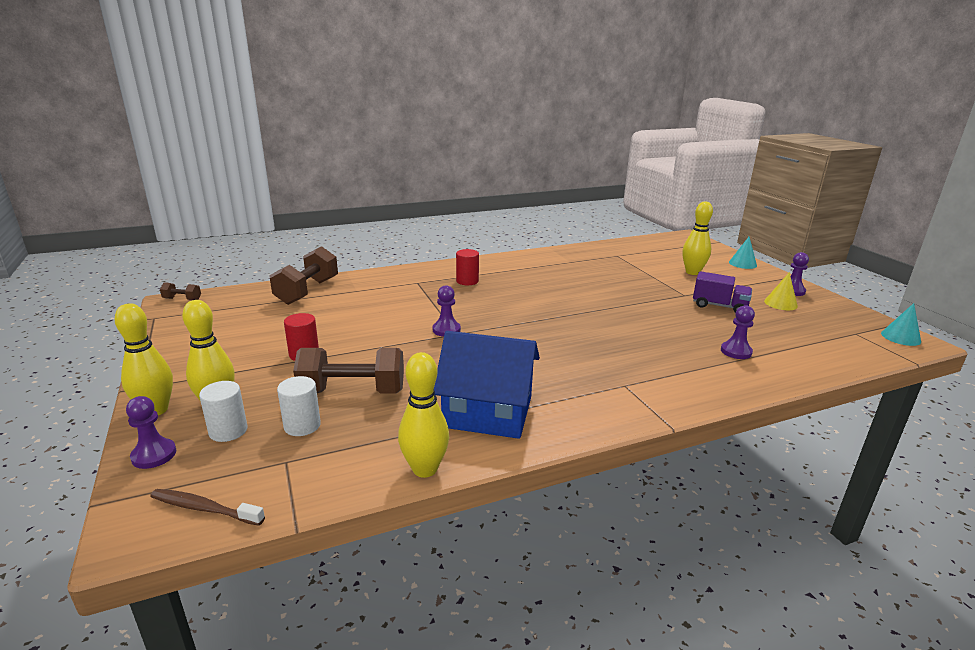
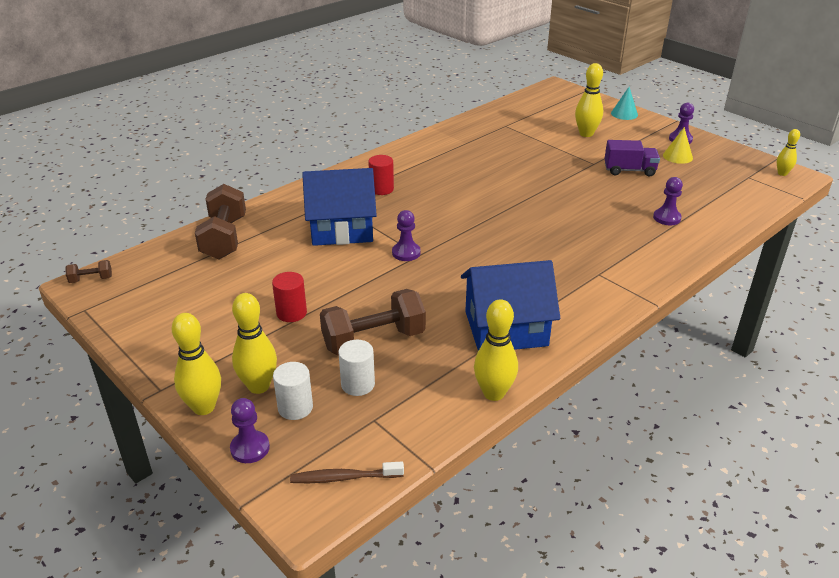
camera: 20 degrees left, 10 degrees up
(407, 302) = (342, 229): none -> blue house
(900, 337) = (782, 173): turquoise cone -> yellow bowling pin

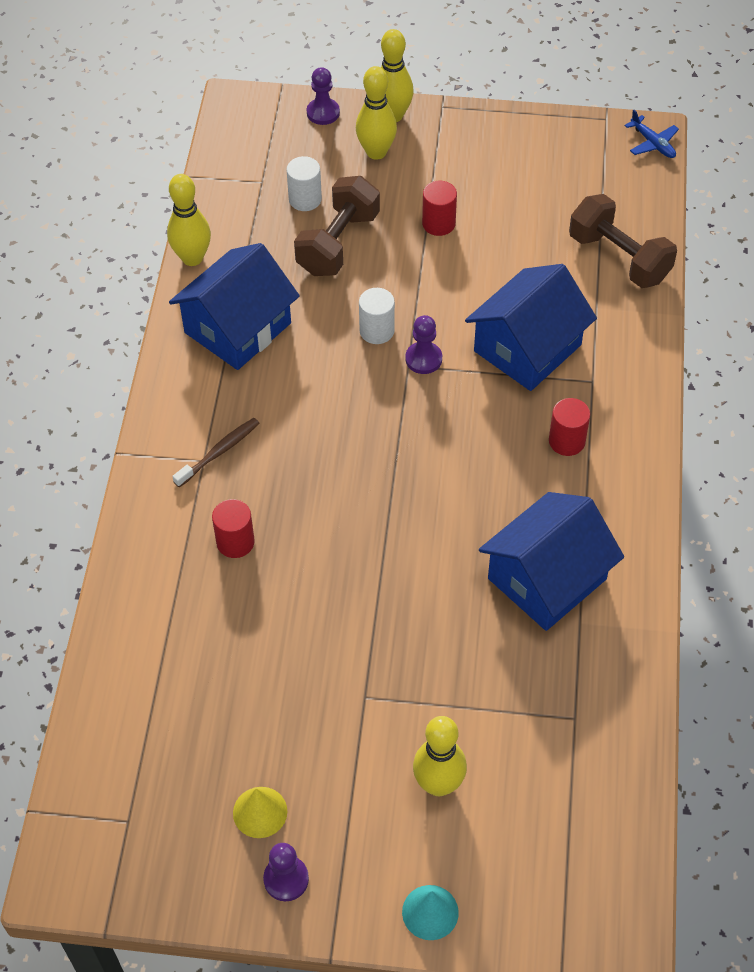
camera: 140 degrees right, 20 degrees up
(91, 279) = (652, 143): brown dumbbell -> blue plane
(295, 407) = (328, 155): white cylinder -> white cylinder (377, 331)
(344, 478) = (237, 135): brown toothbrush -> brown toothbrush (219, 452)
(461, 158) = (547, 579): none -> blue house
(611, 233) = (235, 542): none -> red cylinder
(629, 170) = (304, 713): purple truck -> none
(666, 218) = (188, 623): purple pawn -> none
(782, 173) = (81, 871): yellow bowling pin -> none

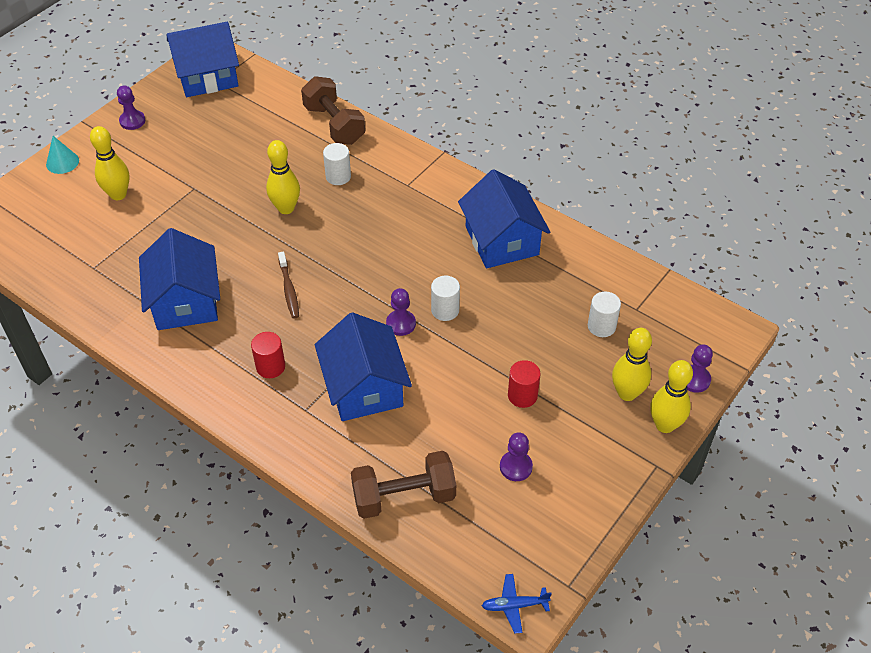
camera: 120 degrees right, 5 degrees down
(124, 842) = (207, 77): none -> blue house
(192, 258) = (582, 242): yellow bowling pin -> yellow bowling pin (286, 208)
(219, 452) = (408, 193): brown toothbrush -> brown toothbrush (289, 289)
(235, 542) = (338, 176): red cylinder -> white cylinder
(260, 812) = (174, 125): yellow cone -> none
(338, 243) = (543, 326): brown dumbbell -> brown dumbbell (334, 125)
(522, 196) = (516, 467): none -> purple pawn

